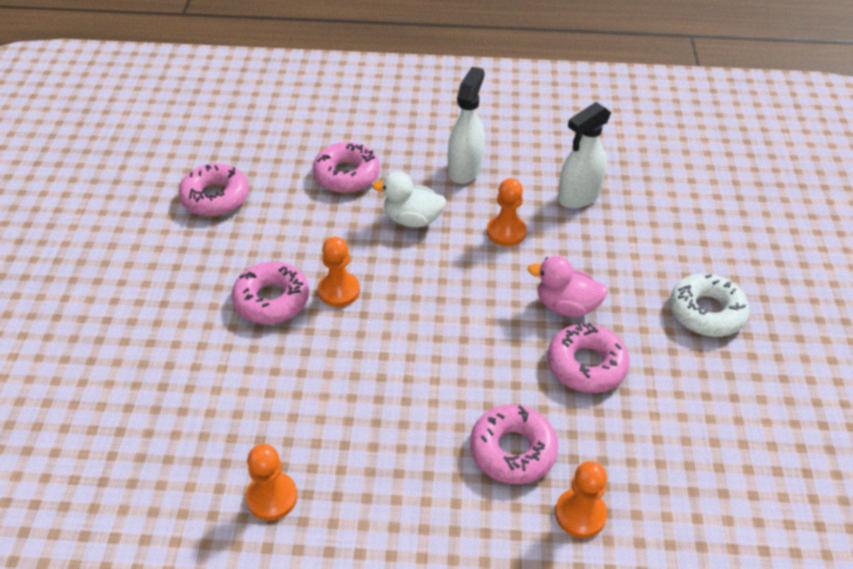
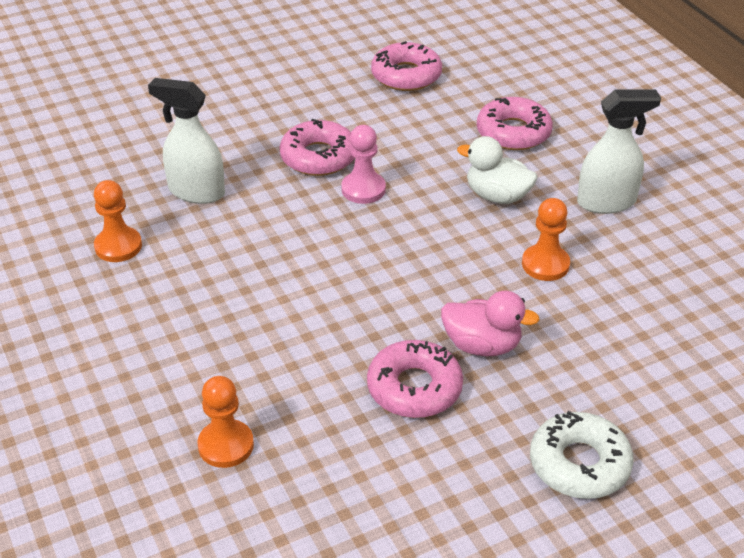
camera: 60 degrees right, 5 degrees down
(339, 291) = (363, 189): orange pawn -> pink pawn
(412, 219) = (497, 196): white duck -> white duck turned 45 degrees counterclockwise
(512, 450) = (266, 371): pink donut -> none
(566, 306) = (482, 345): pink duck -> pink duck turned 120 degrees clockwise
(578, 196) = (658, 298): white spray bottle -> white spray bottle (196, 192)

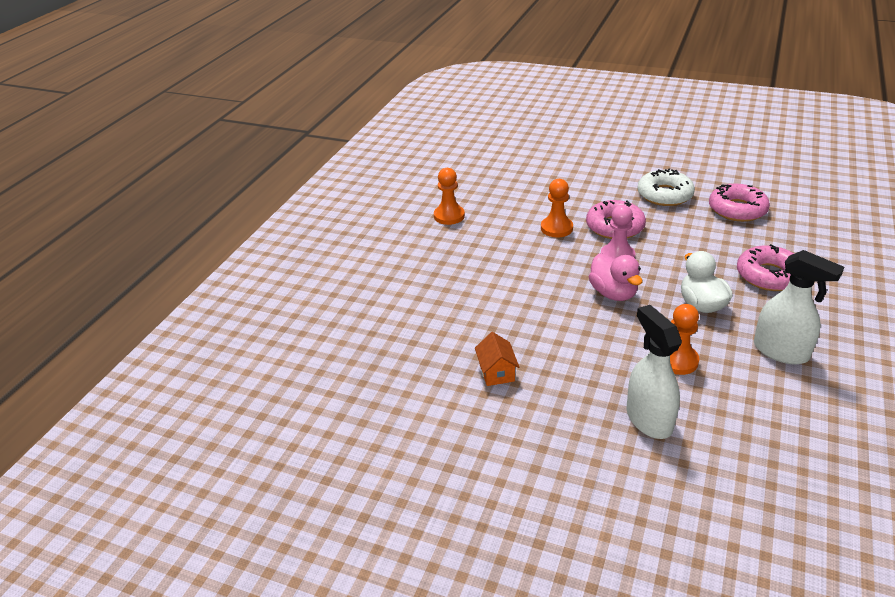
camera: 50 degrees right, 5 degrees down
(196, 192) = (522, 210): white spray bottle -> white spray bottle (648, 419)
(226, 445) = (368, 334): orange pawn -> orange pawn (556, 228)
(414, 388) = (496, 372): pink donut -> orange house
(482, 345) = (568, 377): pink duck -> pink duck (613, 293)
(579, 464) = (532, 480): white donut -> white donut (664, 195)

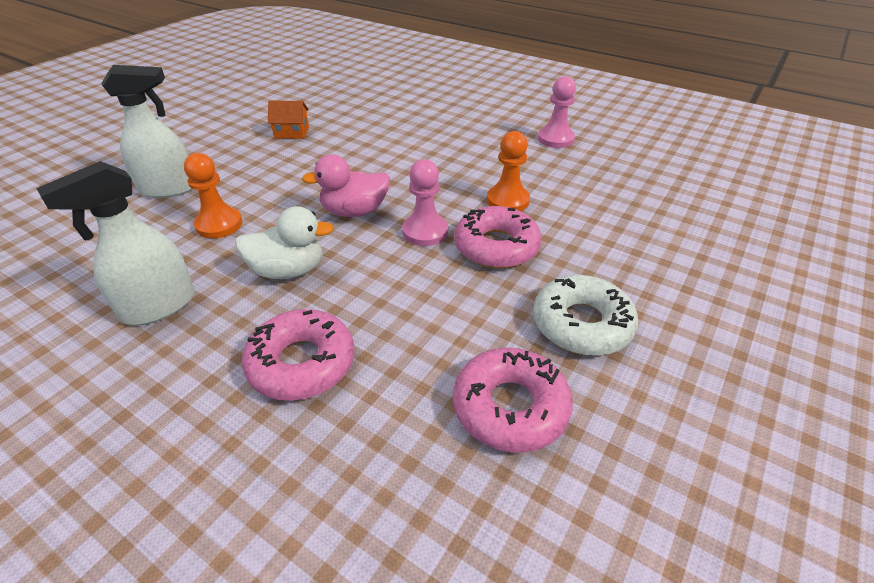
camera: 100 degrees right, 5 degrees up
(449, 216) = (555, 139): orange pawn -> pink pawn

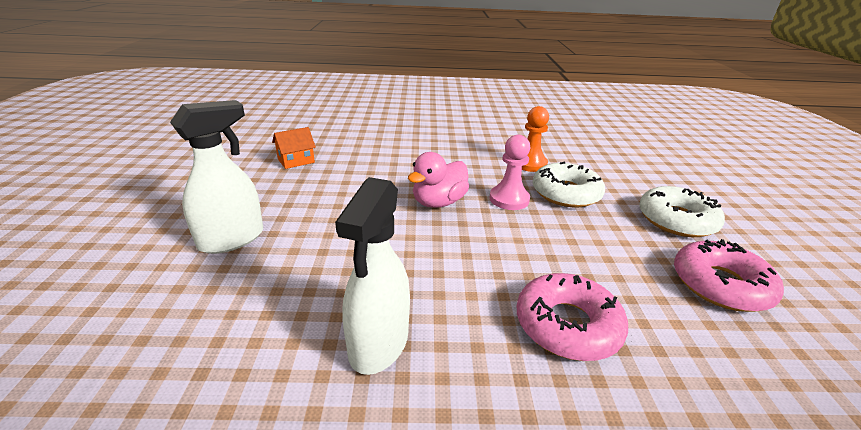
camera: 35 degrees left, 10 degrees down
(219, 224) = (334, 251): orange pawn -> none
(288, 270) = (452, 263): white duck -> none
(496, 246) = (566, 193): pink donut -> white donut
(555, 139) = (501, 120): pink pawn -> none

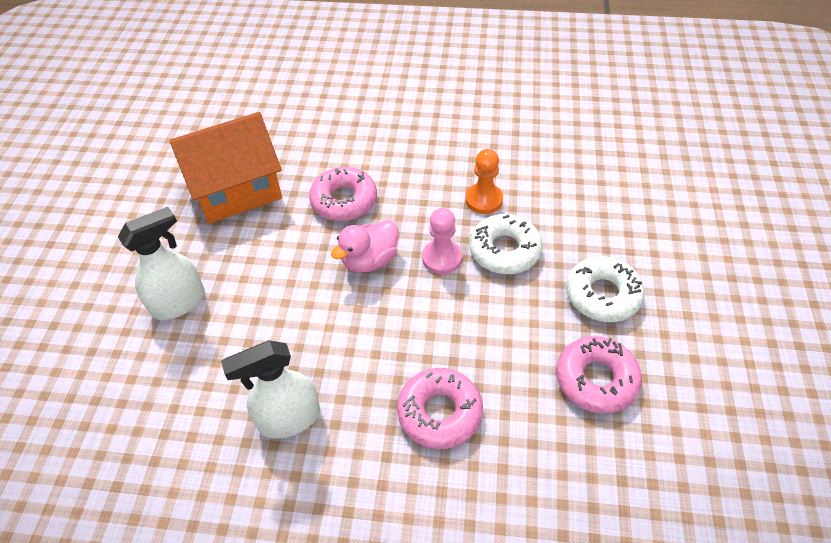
camera: 10 degrees right, 20 degrees up
(296, 161) = (237, 190): orange house -> orange house, size x2.44
(378, 343) = (288, 419): white spray bottle -> white spray bottle turned 45 degrees clockwise
(401, 165) = (344, 200): none -> pink donut

